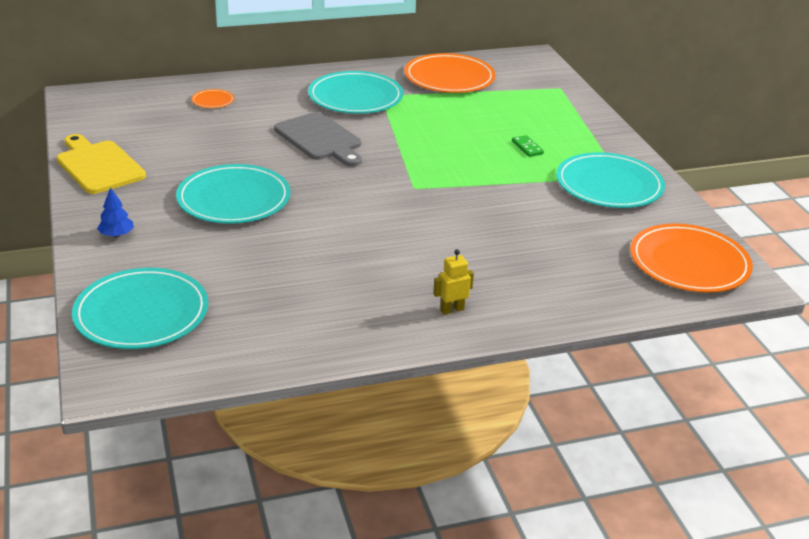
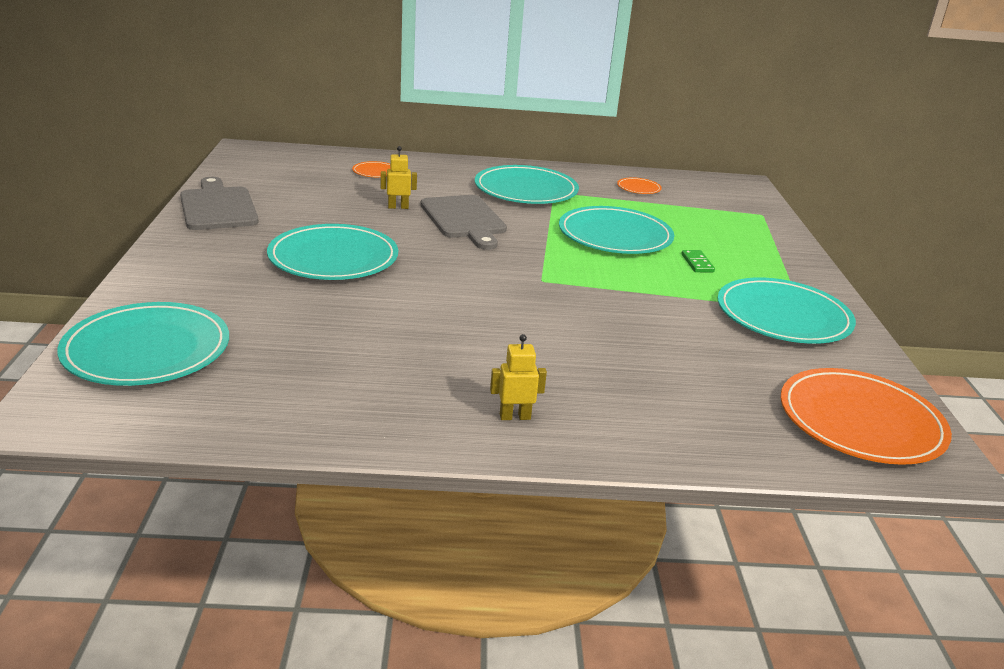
camera: 15 degrees right, 5 degrees down
(98, 165) = (218, 207): yellow cutting board -> grey cutting board
(117, 235) = (184, 269): blue tree -> none
(256, 136) = (398, 207): none -> yellow robot
(449, 78) = (638, 188): orange plate -> orange plate, size x0.44
(451, 132) = (615, 235): none -> turquoise plate

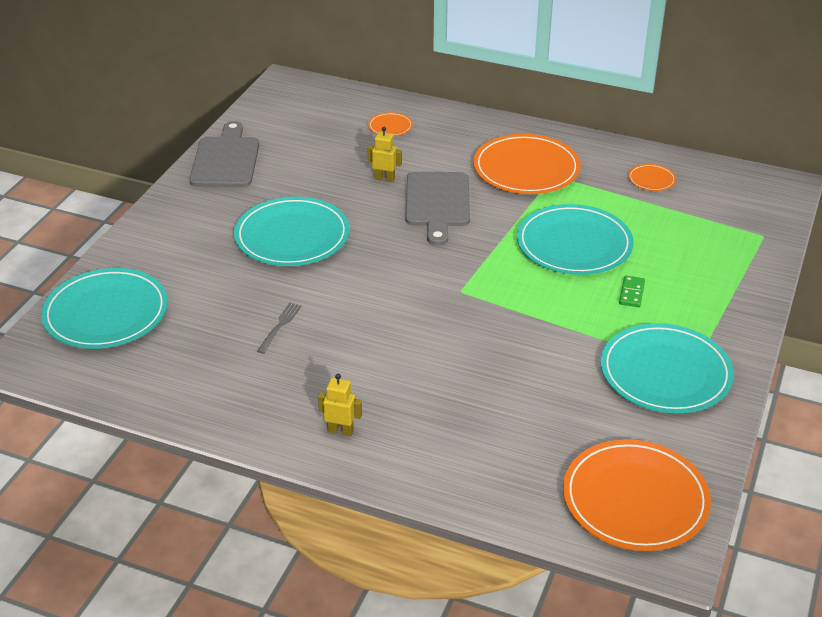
camera: 25 degrees right, 10 degrees up
(373, 333) = (280, 326): none -> grey fork
(526, 190) = (526, 169): turquoise plate -> orange plate

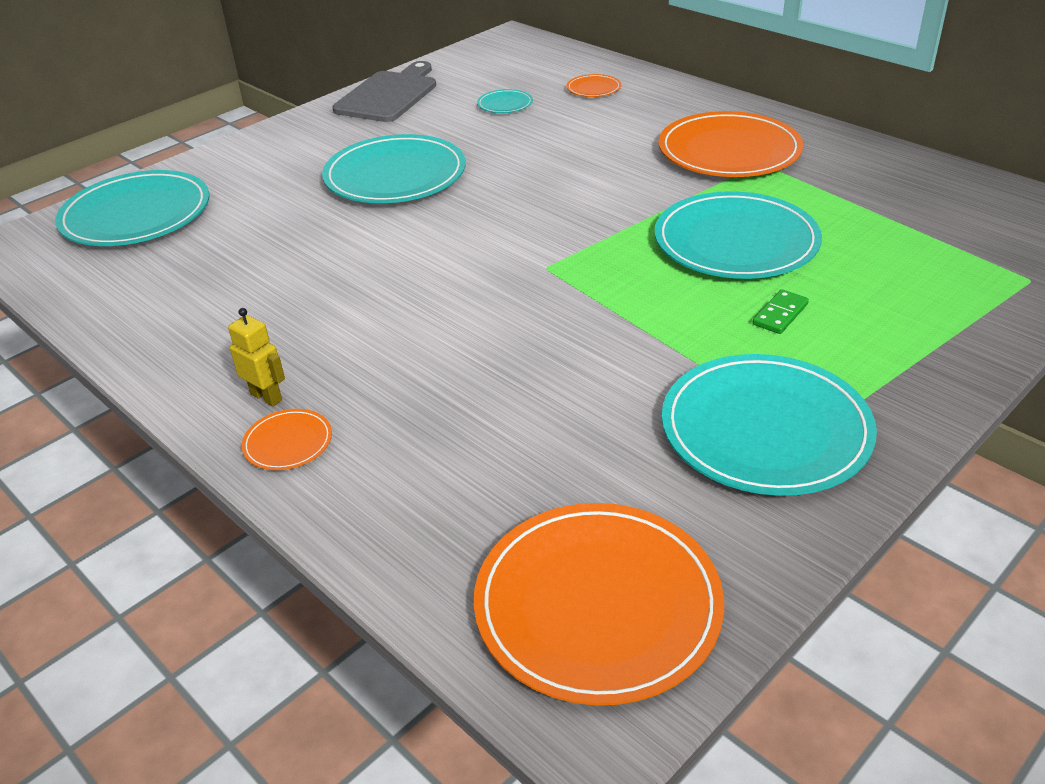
camera: 25 degrees right, 0 degrees up
(280, 326) = (301, 263): grey fork -> none
(330, 153) = (505, 104): none -> turquoise plate
(384, 179) = (547, 136): yellow robot -> none
(437, 203) = (590, 170): grey cutting board -> none
(651, 179) = (894, 187): orange plate -> orange plate (288, 442)

